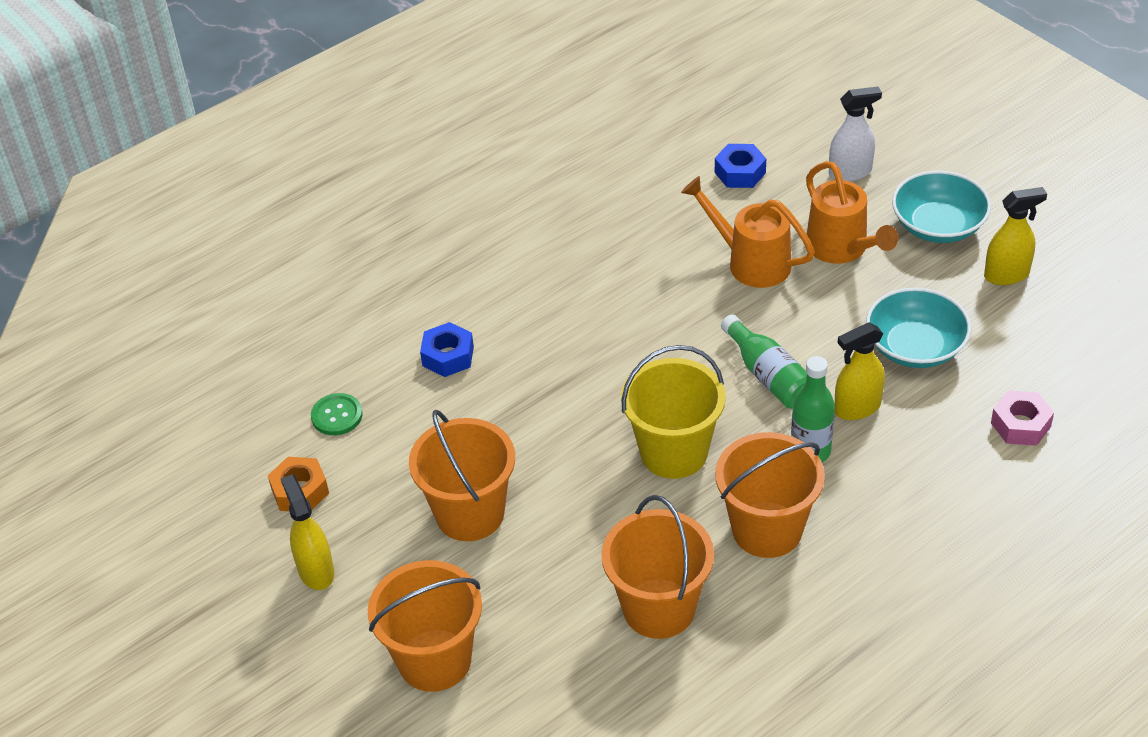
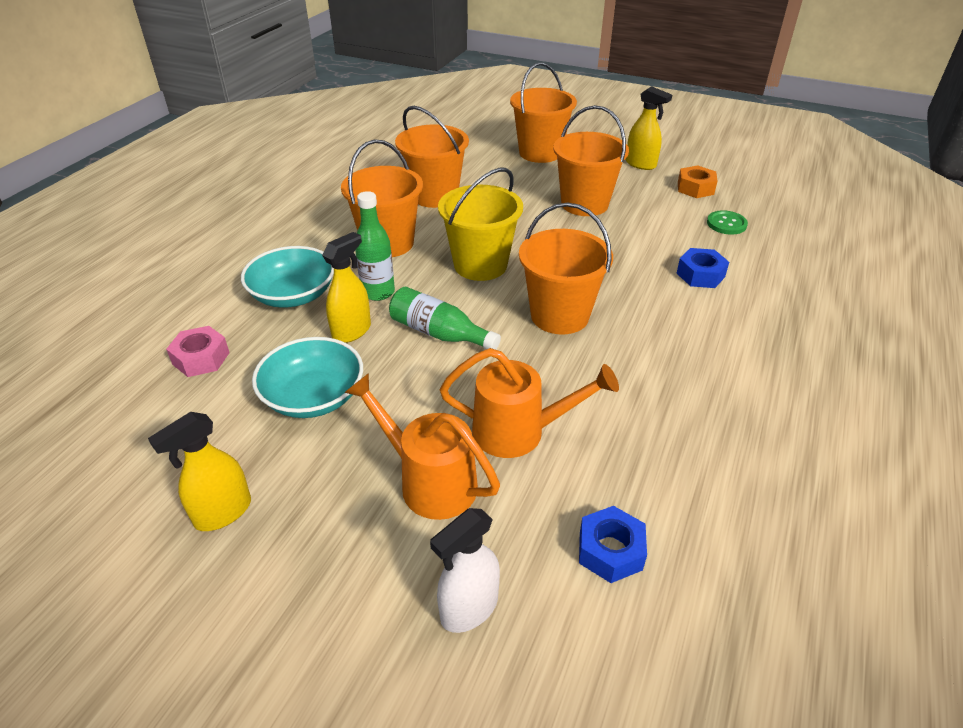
camera: 150 degrees right, 5 degrees down
(635, 356) = (559, 315): none -> orange bucket
(938, 225) = (321, 557): turquoise bowl -> turquoise bowl (293, 295)

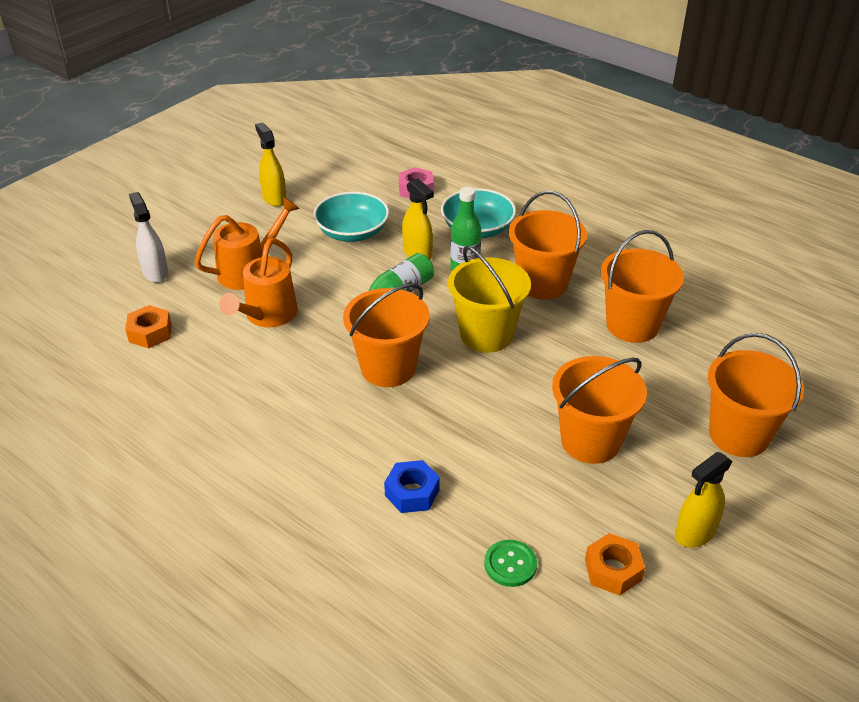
camera: 105 degrees right, 0 degrees up
(610, 551) = (150, 333): blue nut -> orange nut

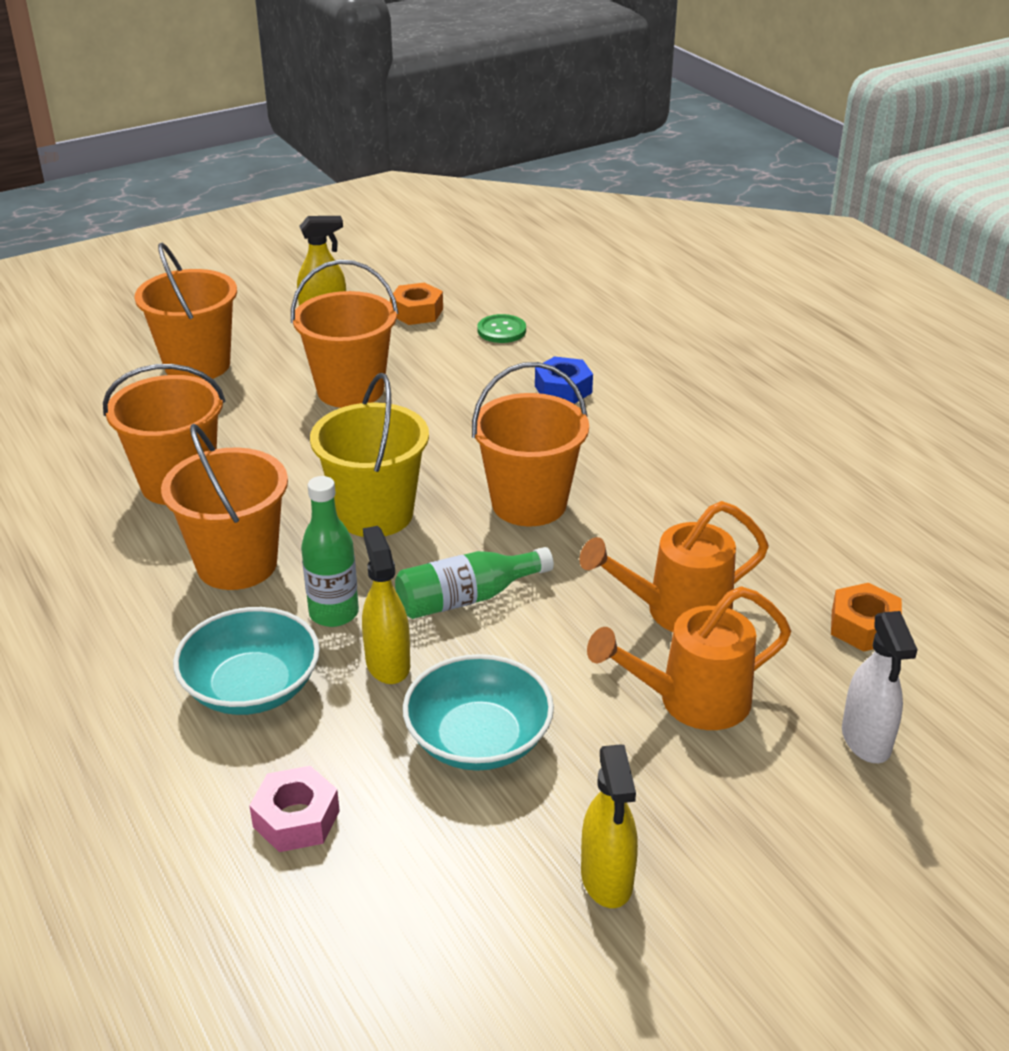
camera: 160 degrees left, 5 degrees down
(267, 316) = (676, 611): orange watering can -> orange watering can turned 150 degrees counterclockwise

